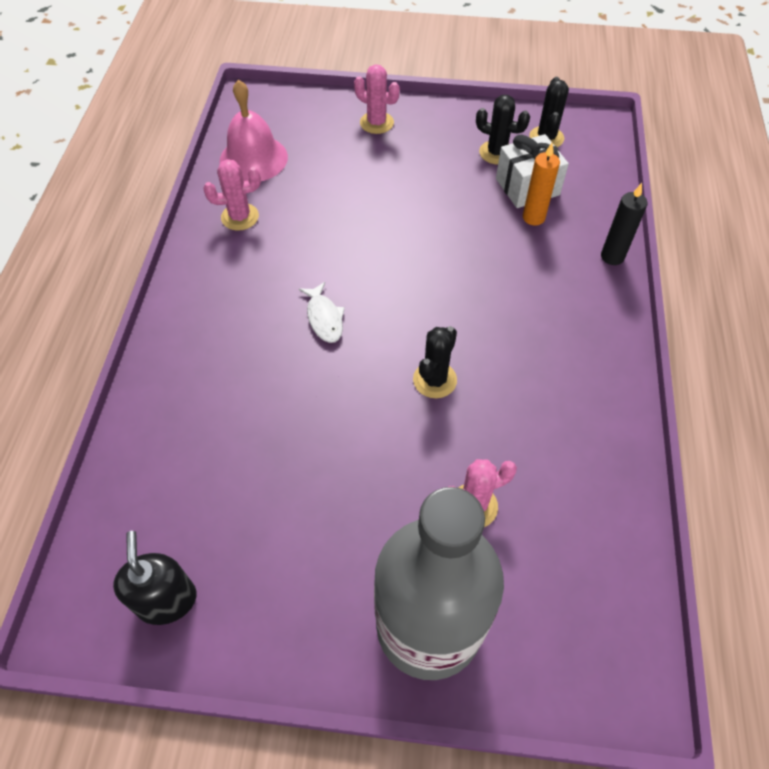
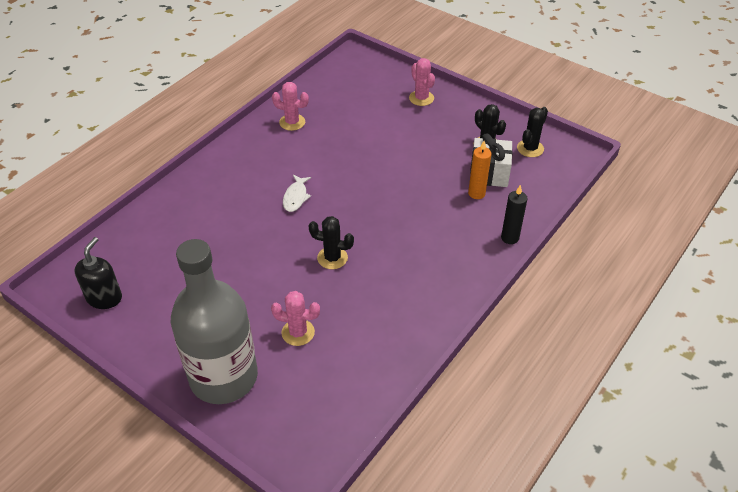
camera: 30 degrees right, 10 degrees down
(253, 158) = (327, 92): pink bell -> none
(434, 380) = (332, 258): black cactus -> black cactus turned 45 degrees clockwise

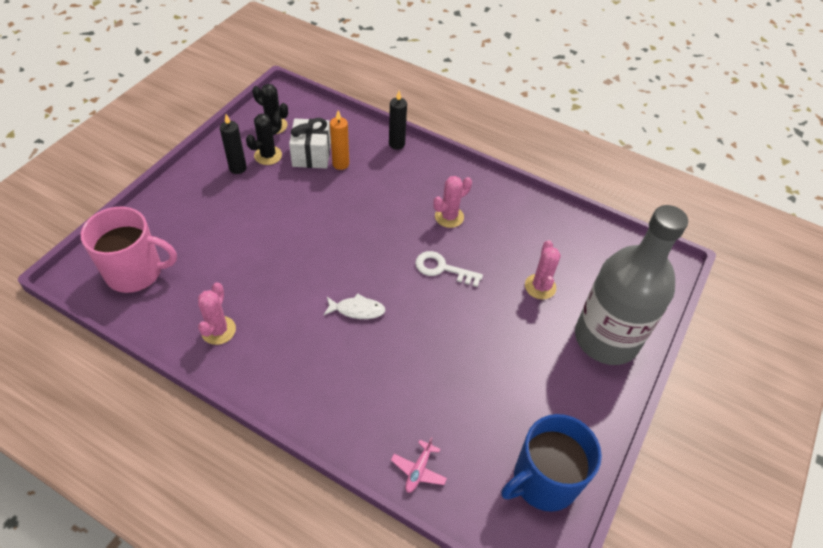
camera: 100 degrees left, 5 degrees up
(104, 298) = (543, 480): black soap dispenser -> blue mug
(142, 223) = (418, 470): none -> pink plane
(332, 258) = (442, 269): black cactus -> white key
(354, 80) = (135, 272): none -> pink mug
(421, 98) = (182, 206): pink cactus -> pink cactus (449, 217)
(468, 127) = (238, 168): none -> black candle

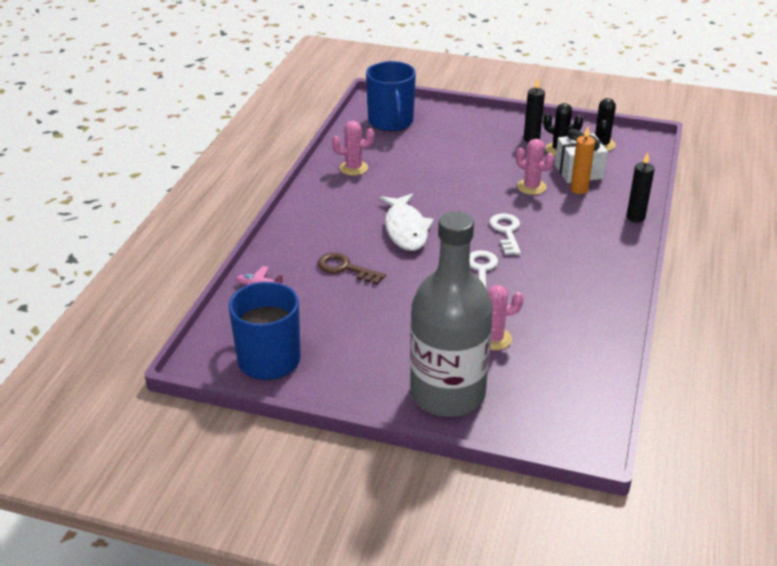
camera: 80 degrees right, 15 degrees down
(135, 272) = (391, 122): pink mug -> blue mug
(357, 310) = (405, 229): white fish -> white fish, size x1.72
(389, 233) = (506, 232): none -> white key
(409, 378) = (345, 268): none -> brown key
(449, 217) = (553, 266): pink cactus -> pink cactus (531, 187)

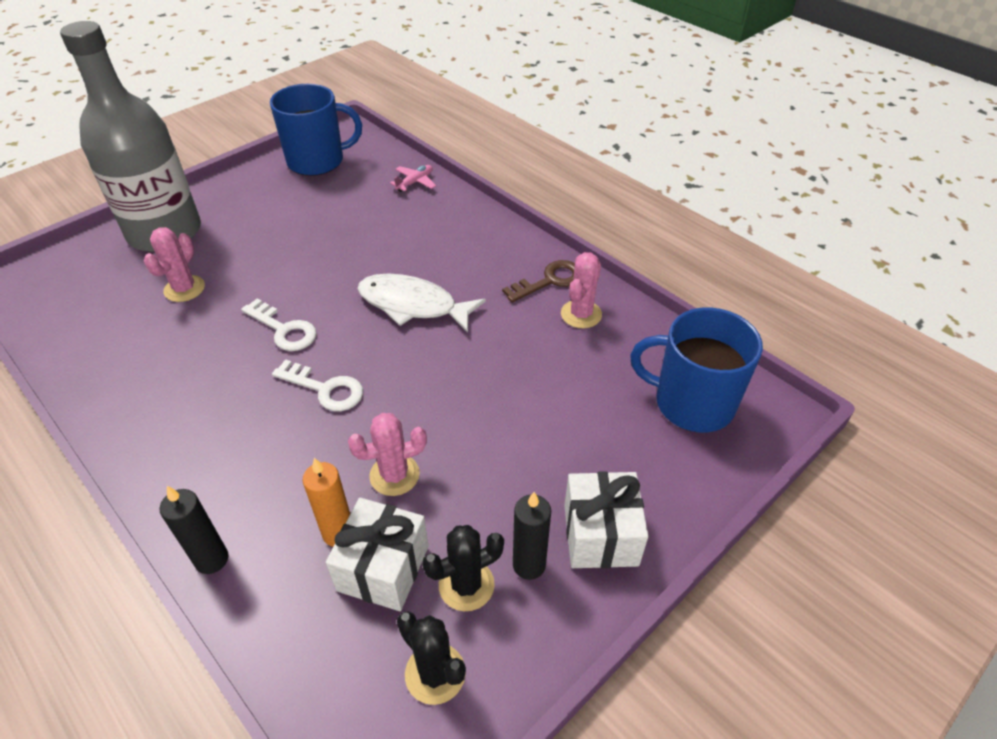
camera: 120 degrees right, 10 degrees up
(345, 268) = (388, 238): brown key -> brown key (549, 281)
(496, 127) = (600, 535): none -> white gift

